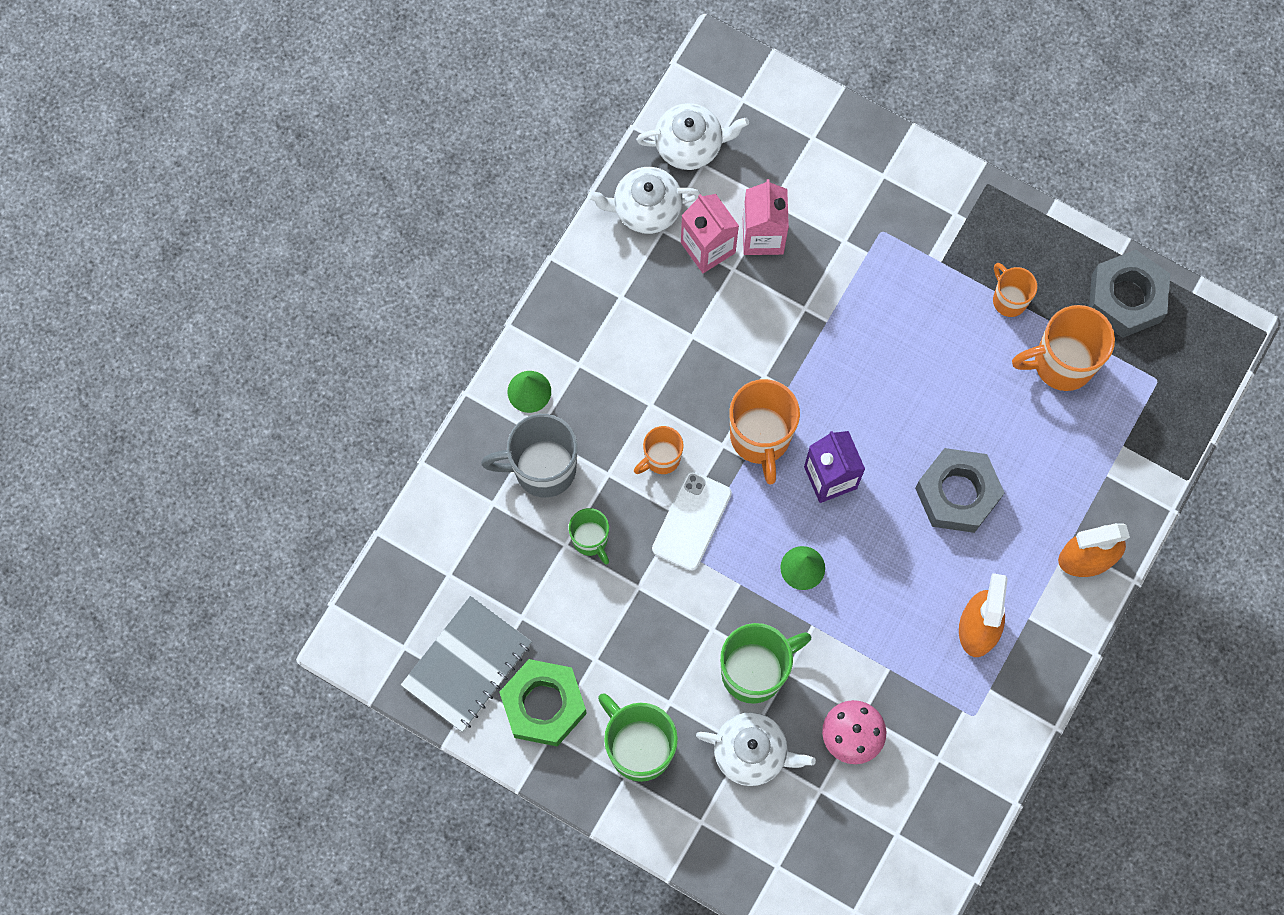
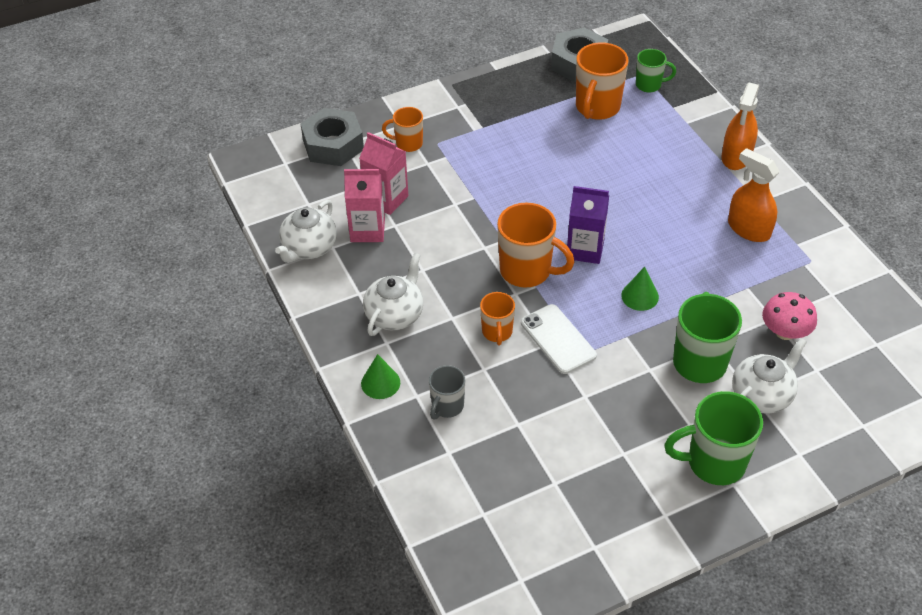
camera: 55 degrees left, 25 degrees down
(467, 665) = (568, 542): grey notebook -> none
(542, 469) = (447, 406): grey mug -> grey mug, size x0.58
(543, 705) = (638, 507): green nut -> none
(590, 540) = (526, 406): green mug -> green mug (649, 85)
(690, 145) = (288, 203): white teapot -> white teapot (395, 314)
(957, 494) = (646, 194): grey nut -> grey nut (333, 145)
(1008, 299) = (535, 110): orange mug -> orange mug (408, 143)

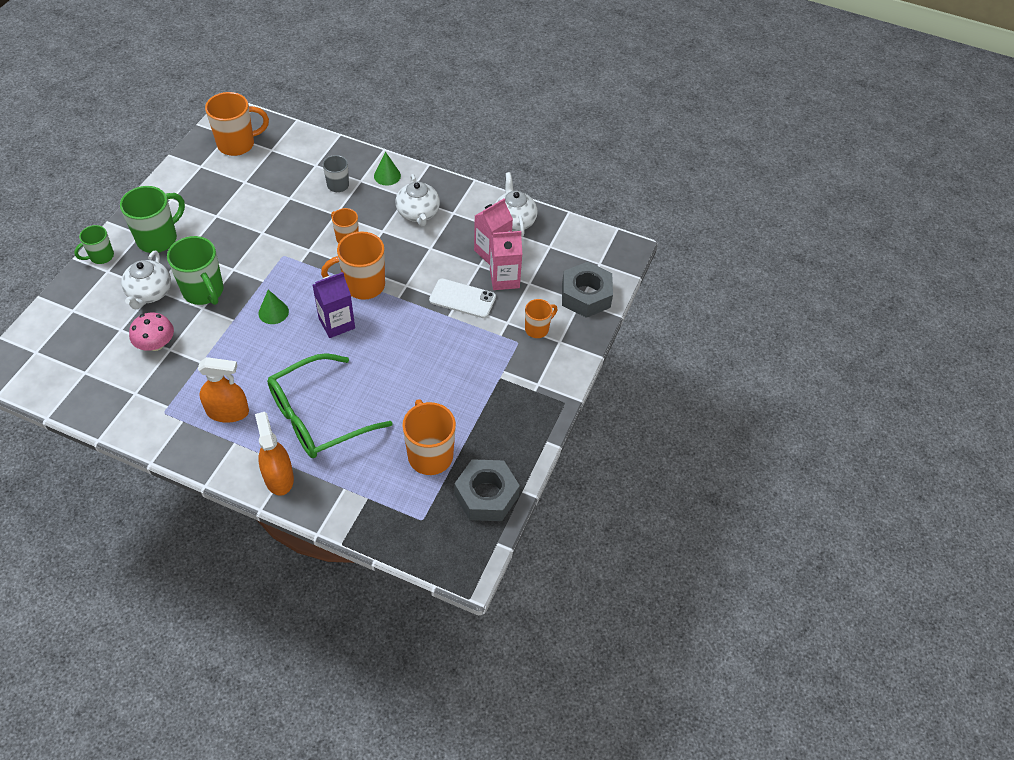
camera: 135 degrees right, 5 degrees up
(520, 553) = (237, 144): none -> orange mug
(558, 339) = (305, 255): white phone -> white phone (462, 299)
(649, 85) = (406, 510): green mug -> green mug (101, 256)
(668, 181) = (318, 417): none -> green glasses

